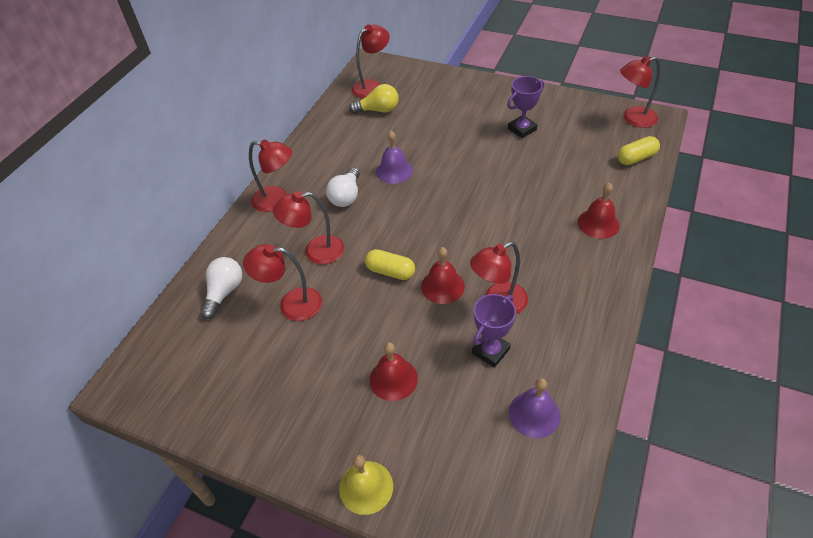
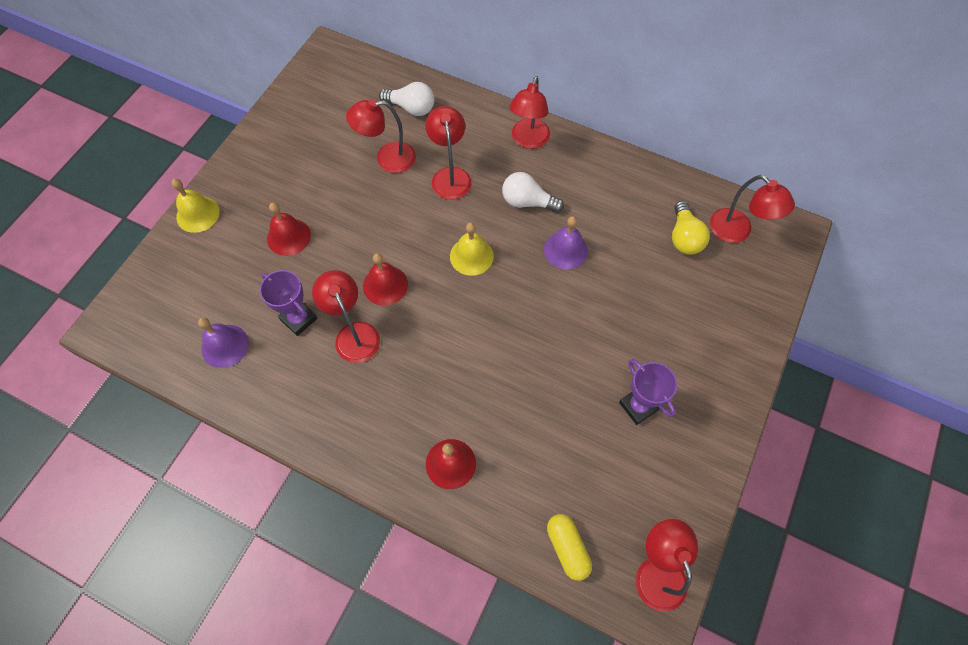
camera: 90 degrees right, 15 degrees up
(291, 304) = (387, 159): red lamp -> red lamp turned 105 degrees counterclockwise
(390, 271) = (413, 240): yellow capsule -> none
(405, 228) = (471, 256): none -> yellow bell

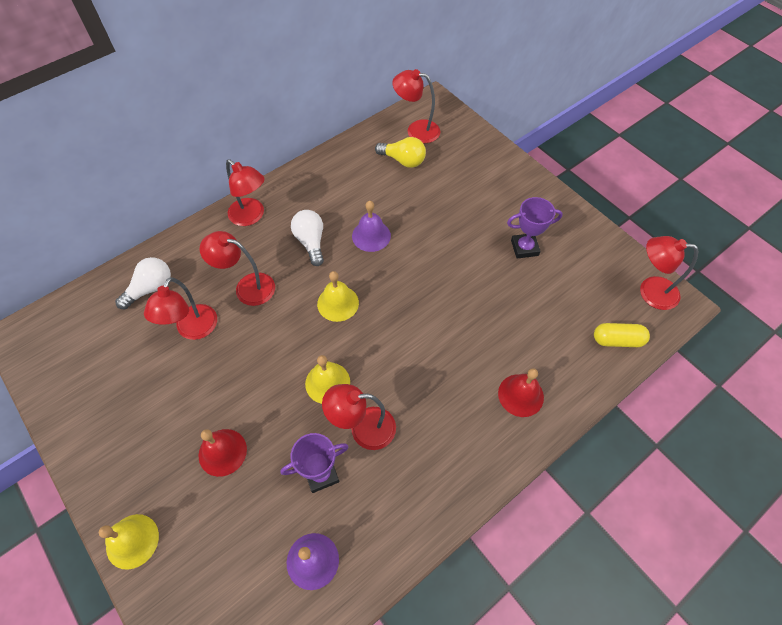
camera: 65 degrees left, 5 degrees down
(385, 285) = (327, 382): red bell -> yellow bell
(527, 202) = (311, 242): white light bulb -> white light bulb turned 120 degrees clockwise
(737, 232) = (416, 130): red lamp -> red lamp turned 150 degrees counterclockwise

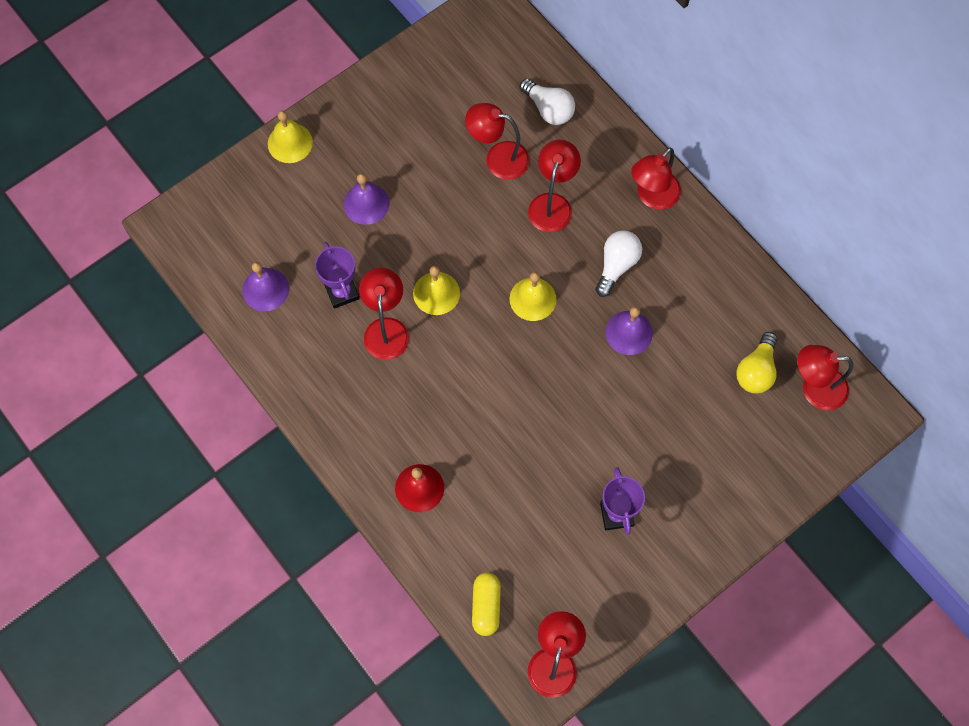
camera: 90 degrees right, 10 degrees up
(222, 452) = (366, 203): red bell -> purple bell
(311, 242) = (616, 265): white light bulb -> white light bulb turned 45 degrees counterclockwise
(416, 130) = (814, 389): red lamp -> red lamp turned 105 degrees counterclockwise

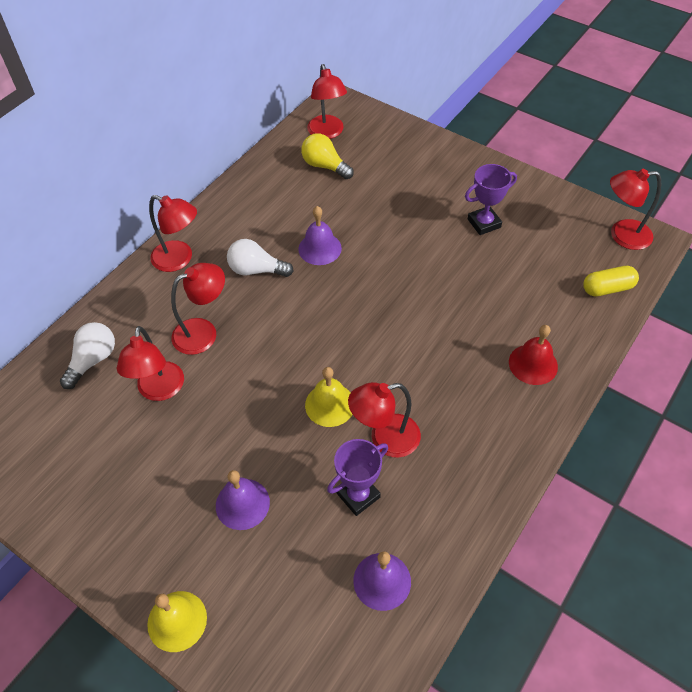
camera: 105 degrees left, 15 degrees down
(532, 299) = (310, 323): yellow bell -> none
(552, 204) = (203, 332): red lamp -> red lamp turned 150 degrees clockwise
(756, 371) = (325, 166): yellow light bulb -> yellow light bulb turned 150 degrees counterclockwise

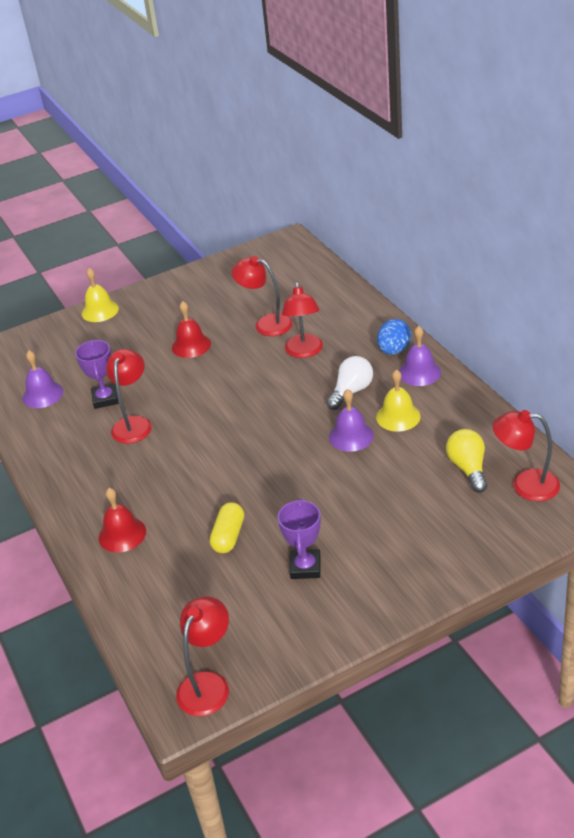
camera: 120 degrees right, 15 degrees down
(93, 360) = (317, 297): white light bulb -> none
(179, 259) = (394, 350): red lamp -> blue egg
(224, 452) = (191, 345): none -> red bell
(242, 504) = (147, 347): purple bell -> purple bell (419, 372)
(325, 166) = (468, 468): yellow light bulb -> yellow light bulb turned 75 degrees counterclockwise
(330, 404) = (185, 403): yellow bell -> yellow bell (398, 416)
(607, 288) = (153, 631): yellow capsule -> yellow capsule (228, 536)

